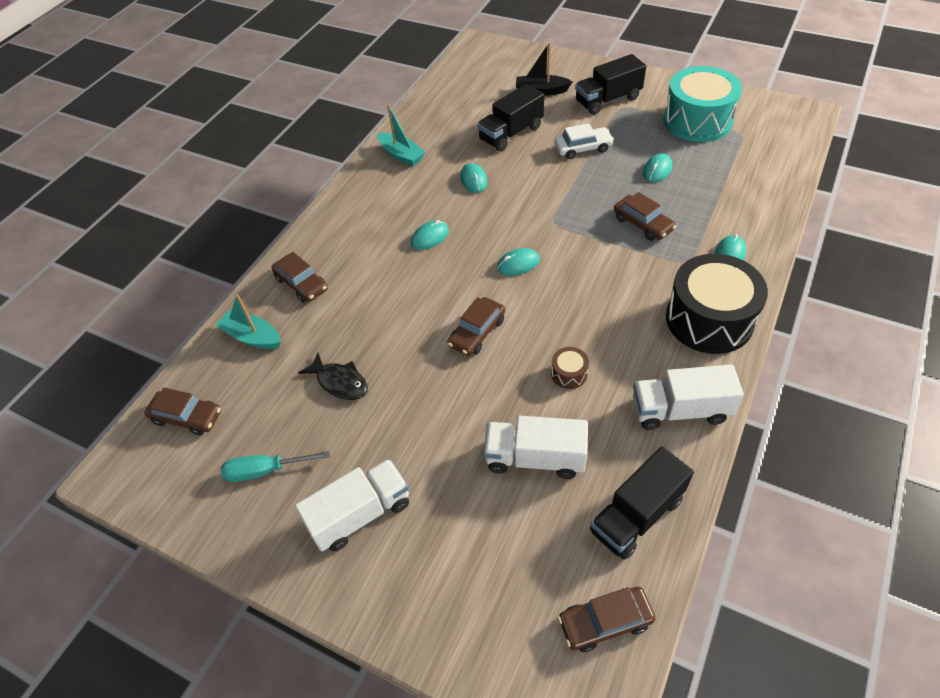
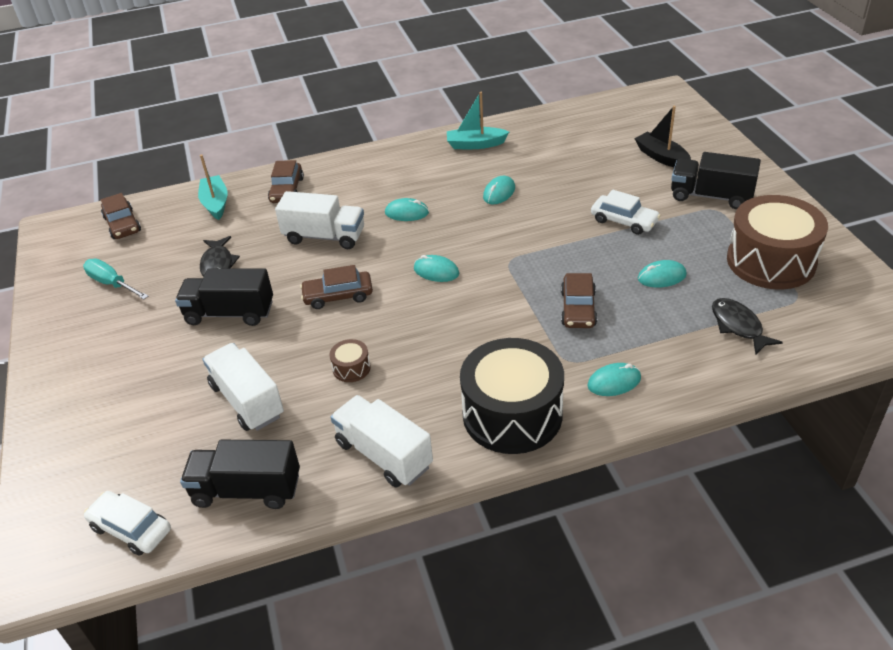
camera: 45 degrees right, 10 degrees down
(360, 514) = (116, 347): white truck -> white truck (324, 236)
(401, 155) = (475, 144): turquoise boat -> turquoise boat turned 90 degrees clockwise
(511, 133) = (582, 176): black truck -> black truck (230, 313)
(605, 621) = (131, 529): brown car -> white car
(697, 121) = (771, 261): turquoise drum -> brown drum
(738, 172) = (738, 326): none -> black fish

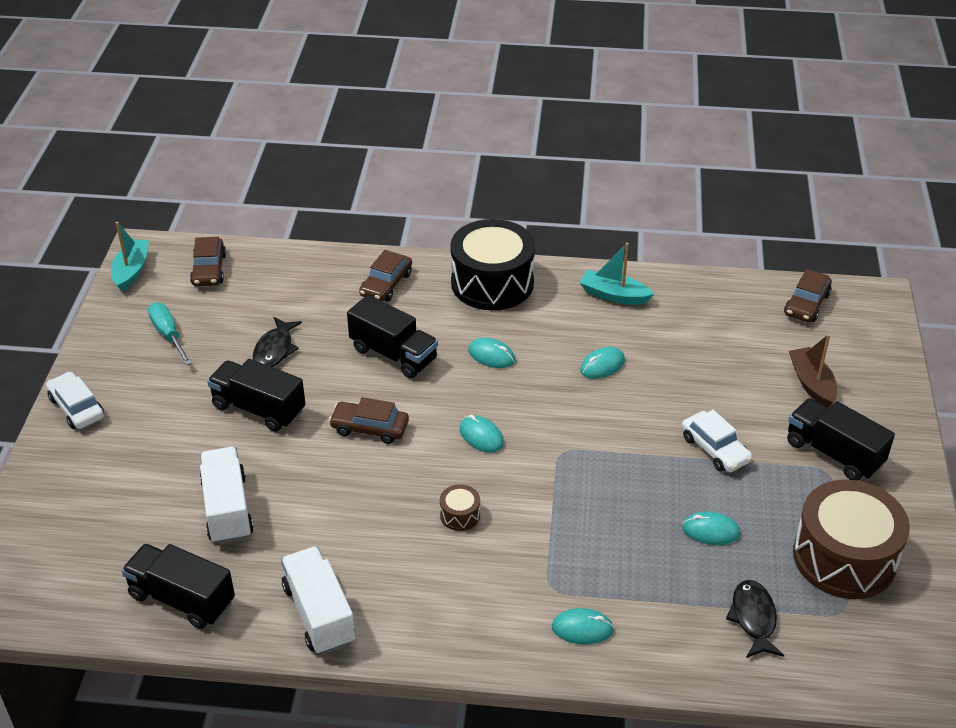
camera: 20 degrees right, 0 degrees up
(131, 529) = (69, 595): white car -> white car (77, 408)
(215, 203) = (308, 276): turquoise boat -> turquoise boat (131, 271)
(324, 236) = (393, 354): white truck -> black truck
(351, 368) = (339, 513): brown drum -> brown drum (460, 515)
(512, 414) = (461, 622): black drum -> black drum (492, 283)
(578, 308) = (598, 534): brown car -> brown car (806, 304)
(661, 157) = (811, 383): black boat -> brown boat

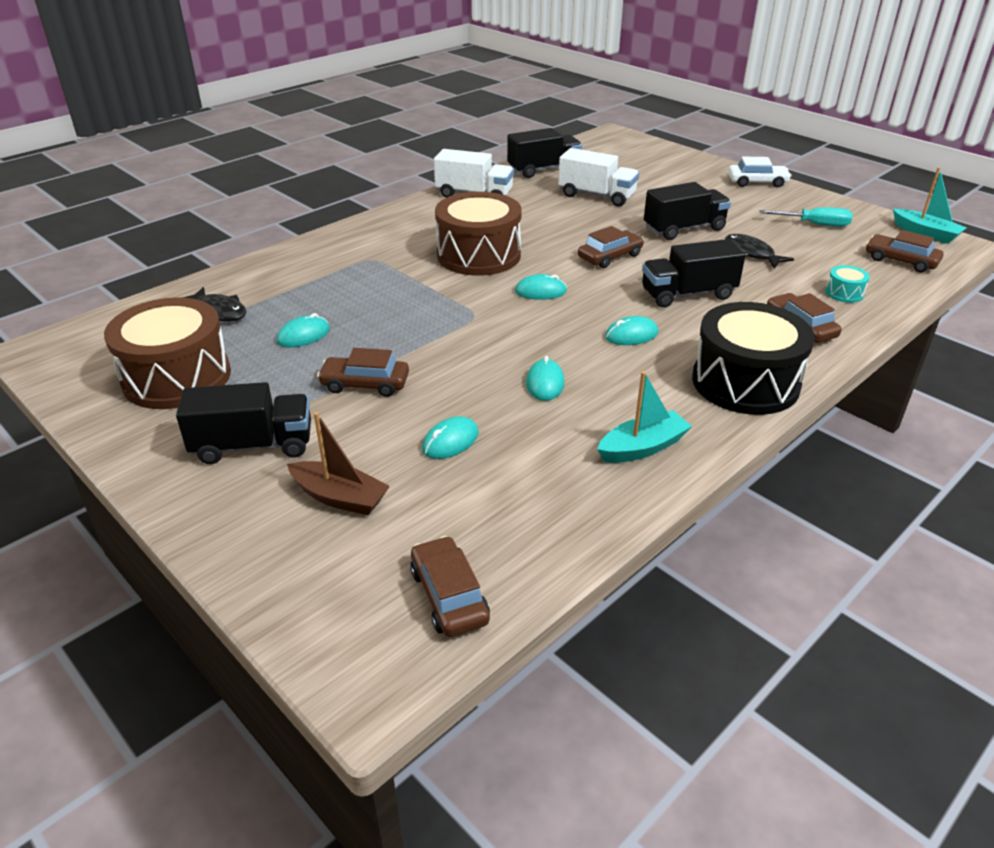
camera: 130 degrees right, 5 degrees down
(304, 280) = (844, 293): none -> turquoise drum
(460, 515) = (479, 255): brown drum -> brown drum, size x2.46
(582, 628) = (327, 255): turquoise mouse -> turquoise mouse (450, 441)
(715, 449) = (365, 384): white car -> brown car

